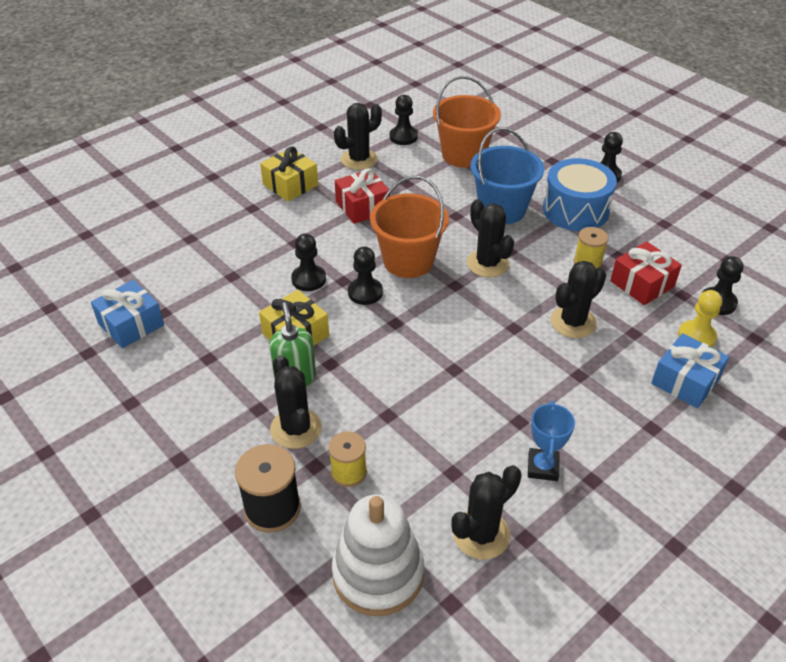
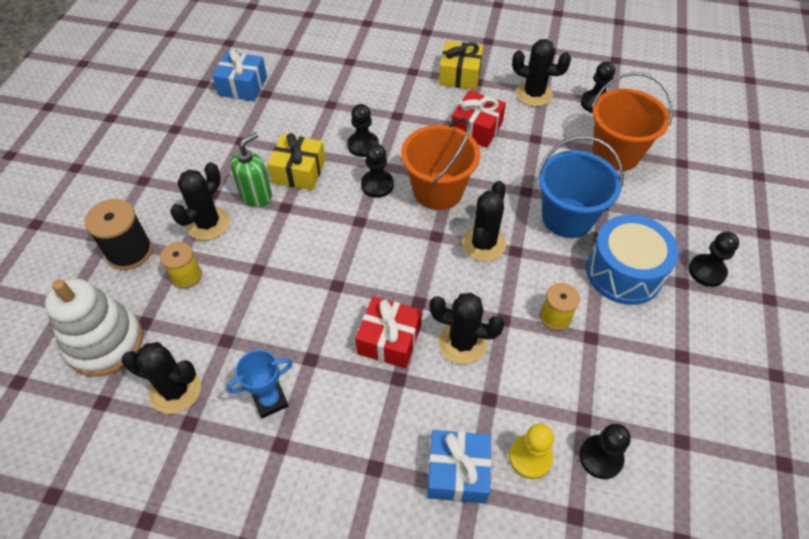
camera: 55 degrees right, 10 degrees up
(642, 284) = (566, 376): red gift -> red gift (389, 340)

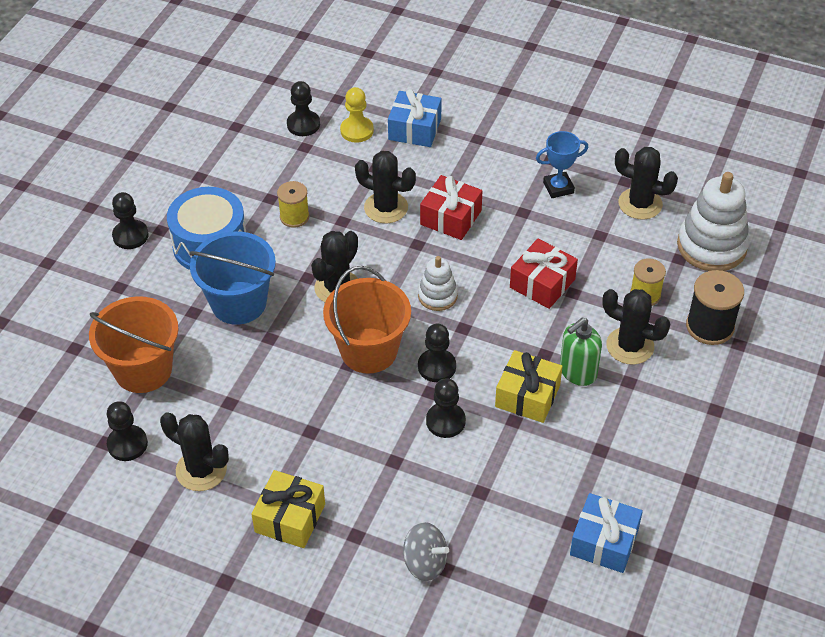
camera: 170 degrees left, 5 degrees down
(208, 223) = (630, 346): black cactus -> black cactus turned 75 degrees clockwise
(363, 62) = (425, 563): none -> grey spinning top
(387, 248) = (437, 296): none -> white stacking toy
(476, 128) = (297, 426): red gift -> red gift (542, 283)

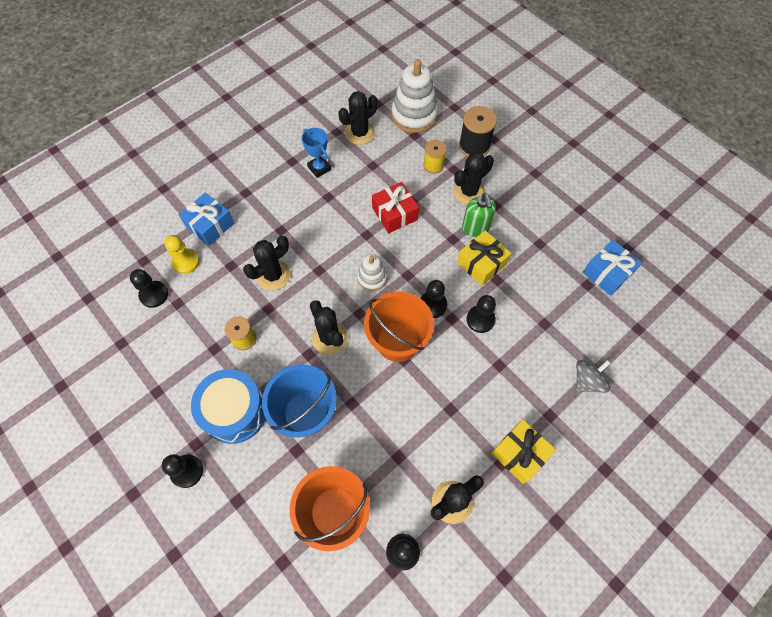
camera: 65 degrees left, 15 degrees up
(451, 217) = (307, 239): red gift -> none
(558, 187) = (319, 168): blue trophy -> blue trophy turned 45 degrees counterclockwise

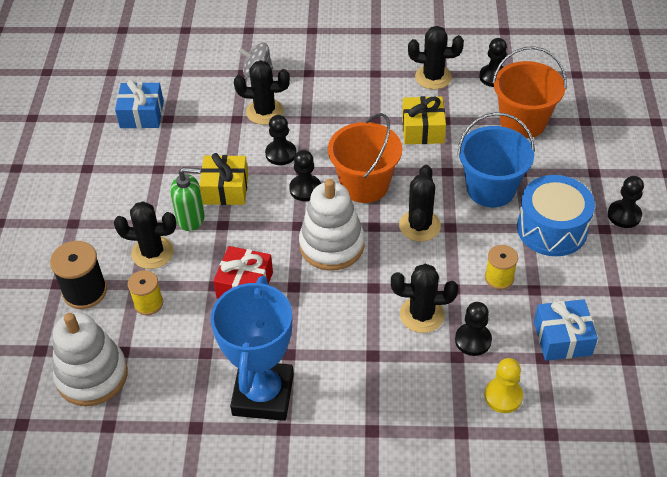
camera: 135 degrees left, 15 degrees down
(154, 295) = (562, 385): black pawn -> black pawn (473, 340)
(210, 225) = (444, 420): blue gift -> blue gift (562, 338)
(319, 168) = (263, 395): blue trophy -> blue trophy, size x2.06
(359, 133) = (173, 403): black cactus -> black cactus (264, 112)
(372, 278) = (331, 245): white stacking toy -> white stacking toy, size x1.80
(475, 228) = (191, 218): green soap dispenser -> green soap dispenser turned 60 degrees clockwise
(519, 453) = (357, 69): yellow gift -> yellow gift (422, 129)

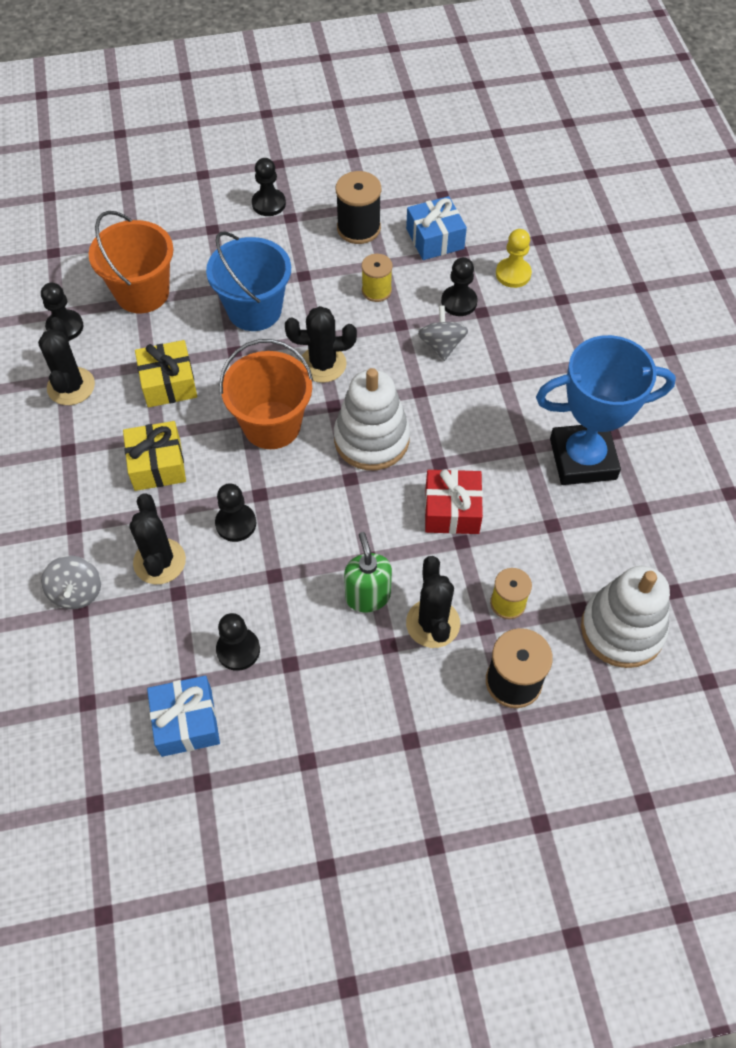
camera: 105 degrees left, 10 degrees up
(225, 189) = (309, 571): yellow gift -> yellow gift (157, 465)
(305, 189) = (291, 483): black pawn -> black pawn (238, 650)
(422, 315) = (441, 345): black cactus -> grey spinning top
(552, 229) = (300, 256): blue drum -> none
(584, 278) = (358, 228): none -> black spool

